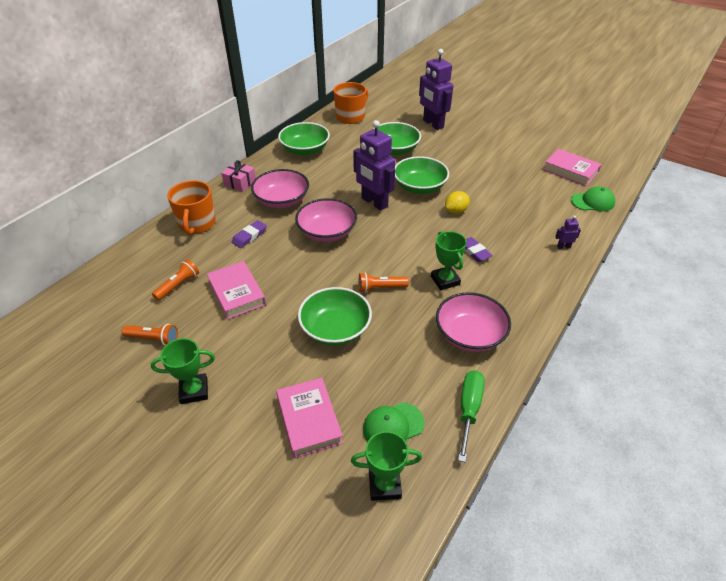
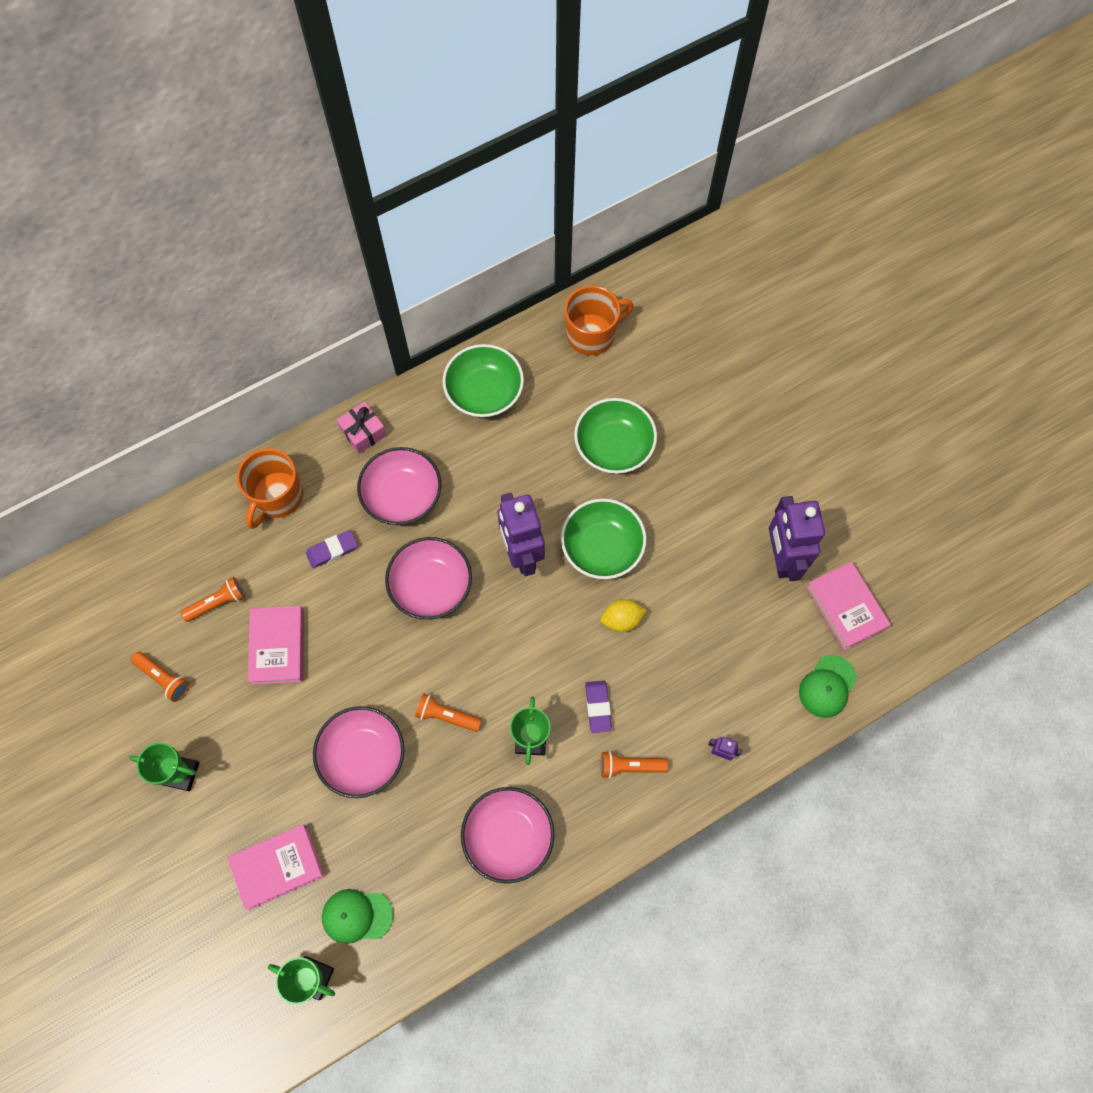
camera: 25 degrees right, 25 degrees up
(309, 420) = (278, 867): pink book -> pink book turned 60 degrees clockwise
(335, 329) = (363, 756): green bowl -> pink bowl
(433, 124) = (708, 405): purple robot -> purple robot (781, 558)
(469, 409) = (445, 935): green screwdriver -> none
(517, 271) = (629, 766): none -> orange flashlight
(592, 202) = (827, 686): green cap -> green cap turned 105 degrees clockwise

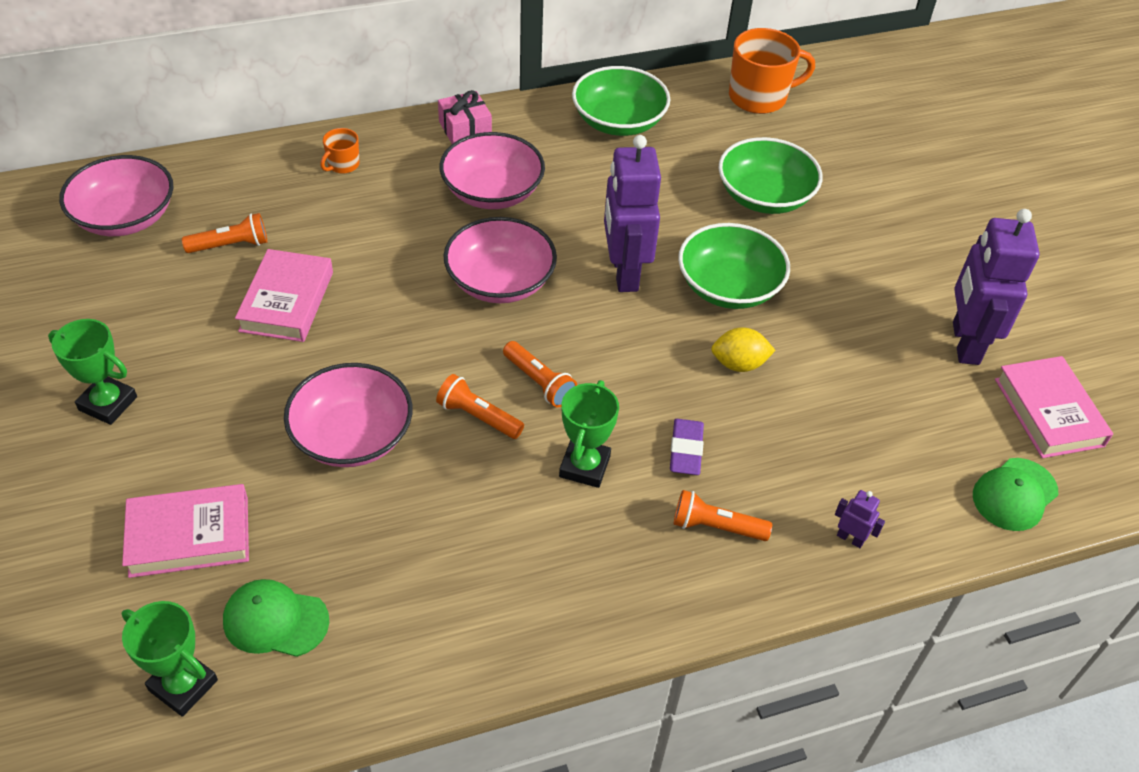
camera: 10 degrees right, 20 degrees down
(164, 678) = (132, 303): orange flashlight -> orange flashlight (539, 382)
(277, 497) = (343, 165): orange mug -> orange mug, size x0.50
(332, 550) = (389, 224): purple eraser -> none
(508, 837) = (522, 572): pink bowl -> pink bowl (125, 217)

